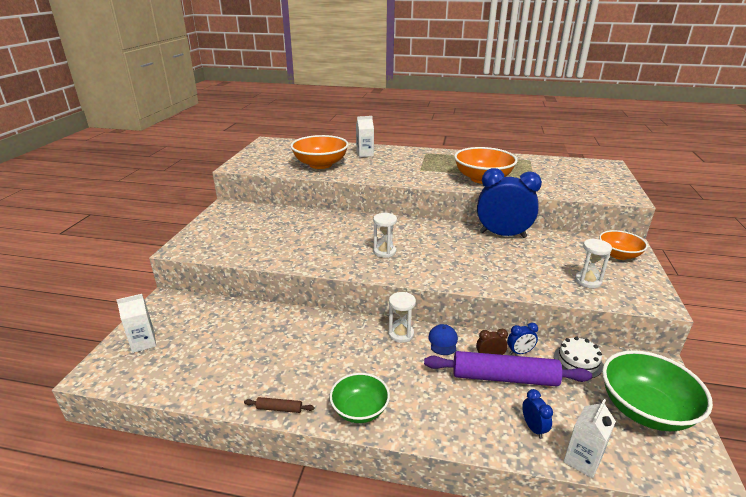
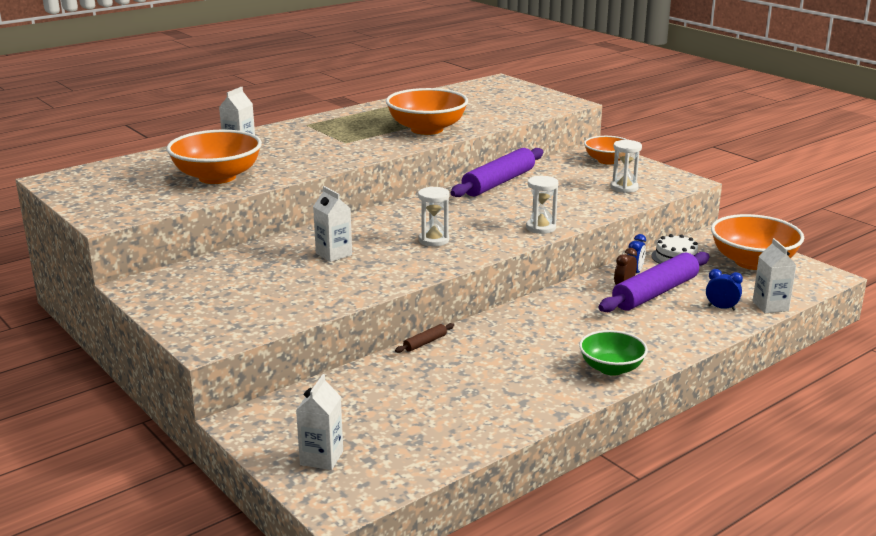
camera: 50 degrees left, 5 degrees down
(279, 408) = (558, 406): brown rolling pin -> brown rolling pin (425, 343)
(323, 233) = (334, 254): none -> white carton
(401, 334) = (535, 310): white hourglass -> white hourglass (540, 228)
(443, 341) = (574, 296): blue cap -> none
(502, 235) = (498, 182): blue clock -> purple rolling pin
(645, 409) = (752, 262): green bowl -> orange bowl

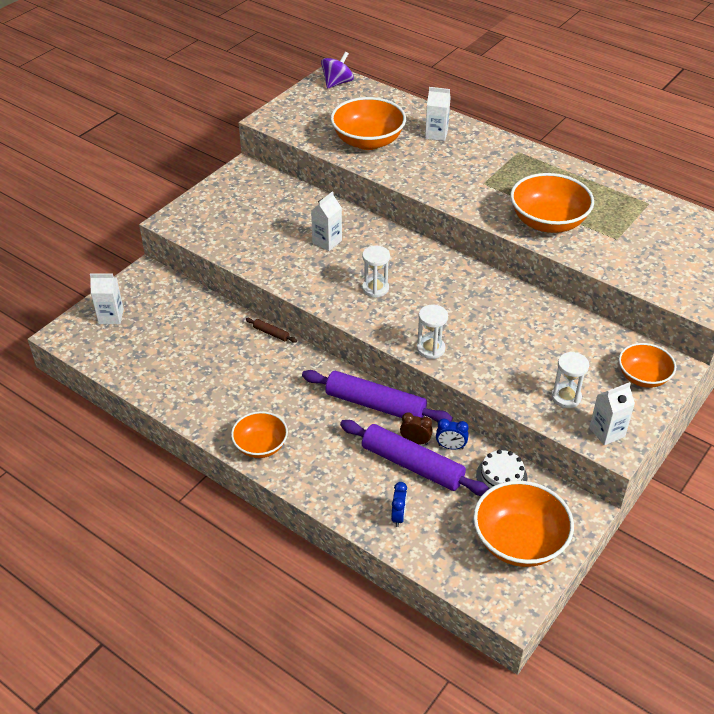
camera: 75 degrees right, 20 degrees up
(73, 178) = (337, 83): none -> purple spinning top
(498, 182) = (531, 306): purple rolling pin -> purple rolling pin (375, 404)
(611, 368) = (260, 446): green bowl -> orange bowl
(770, 306) = (416, 556): white carton -> white carton (607, 432)

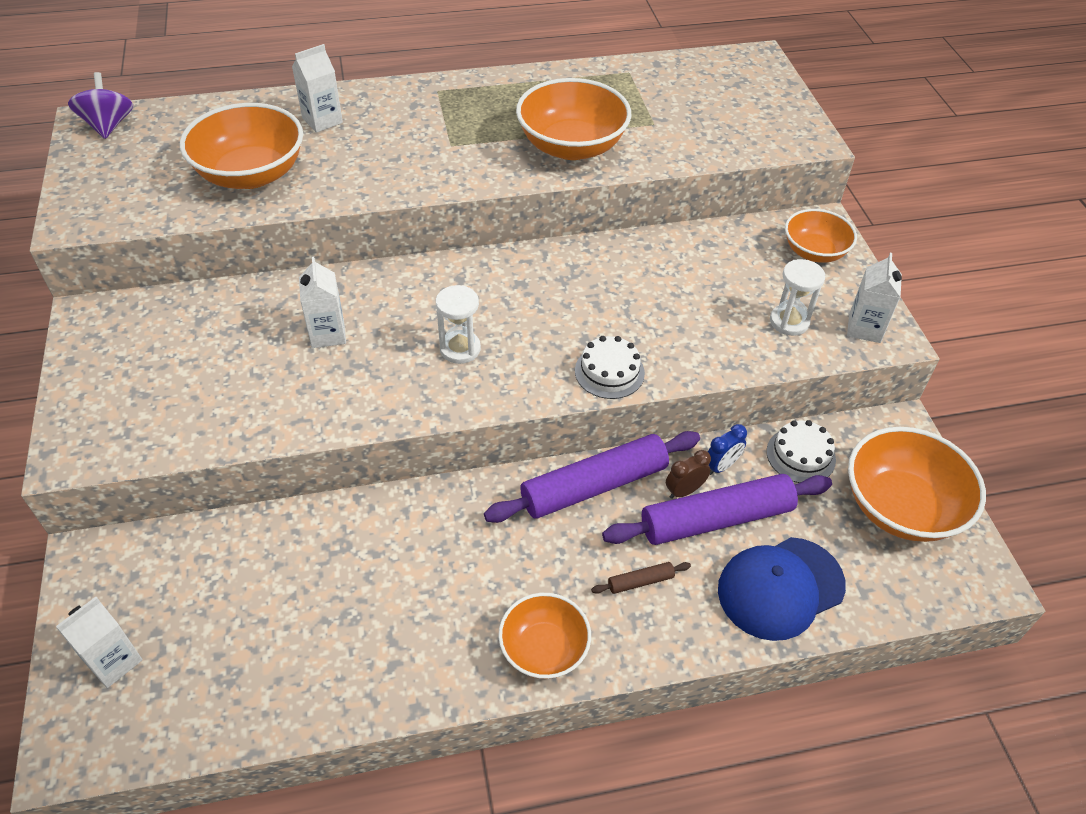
camera: 50 degrees left, 5 degrees up
(271, 333) = (369, 501): brown rolling pin -> brown rolling pin (640, 581)
(398, 516) = (780, 588): blue clock -> blue cap
(430, 349) = (609, 372): white hourglass -> white cake

